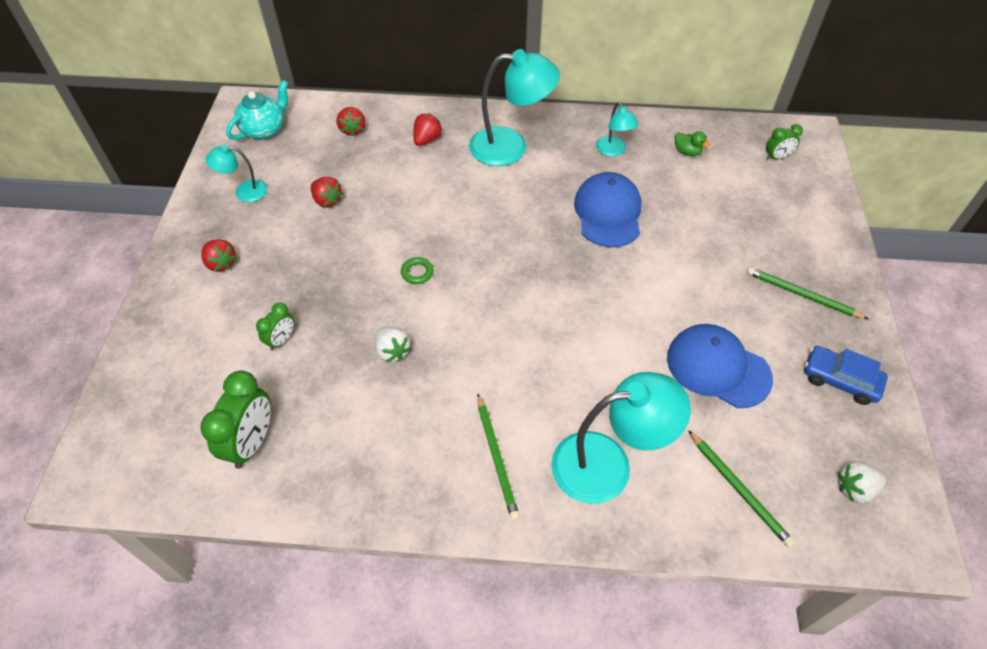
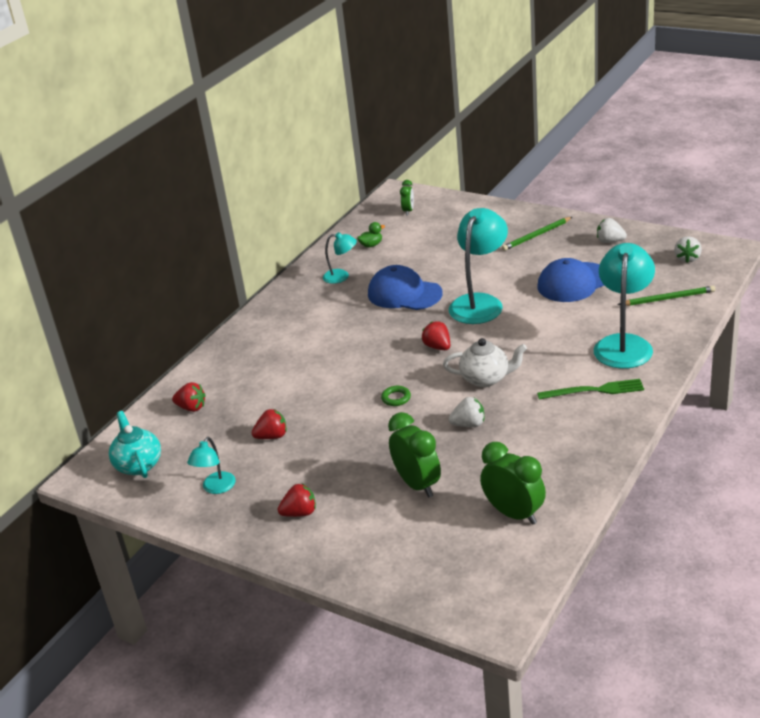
camera: 60 degrees left, 20 degrees down
(281, 340) = (417, 484): green clock -> green clock, size x1.80
(427, 139) = (244, 367): red strawberry -> red strawberry (437, 347)
(479, 340) = (486, 379): none -> white teapot
(496, 458) = (594, 390): green pencil -> green fork
(510, 147) = (293, 324): turquoise lamp -> turquoise lamp (480, 303)
(840, 380) = (610, 241): blue car -> white strawberry

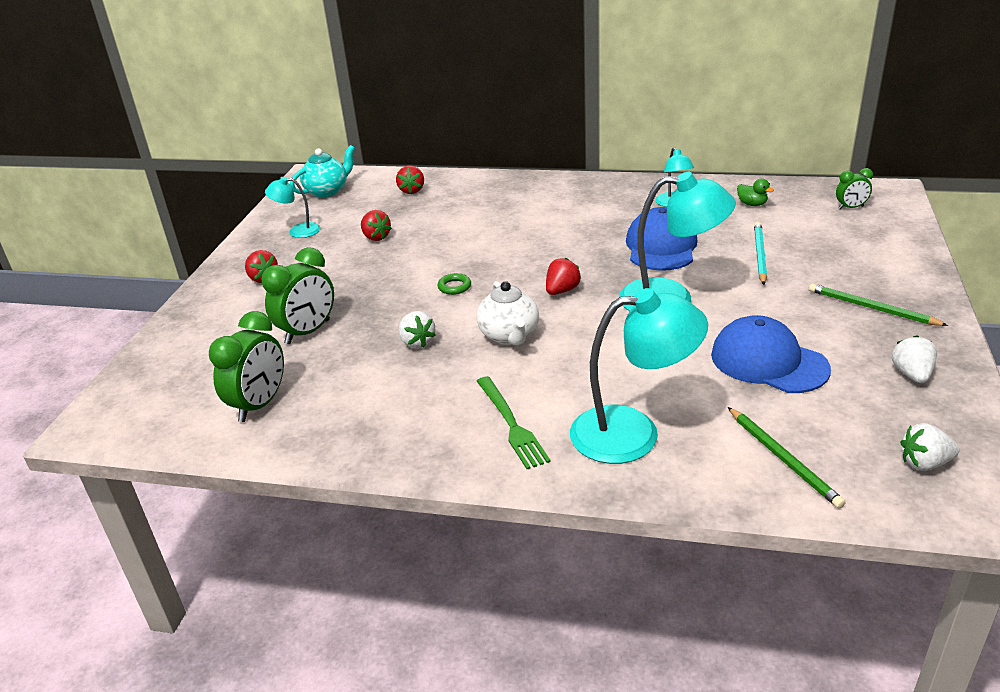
camera: 70 degrees right, 0 degrees up
(445, 258) = (759, 255): none -> turquoise pencil

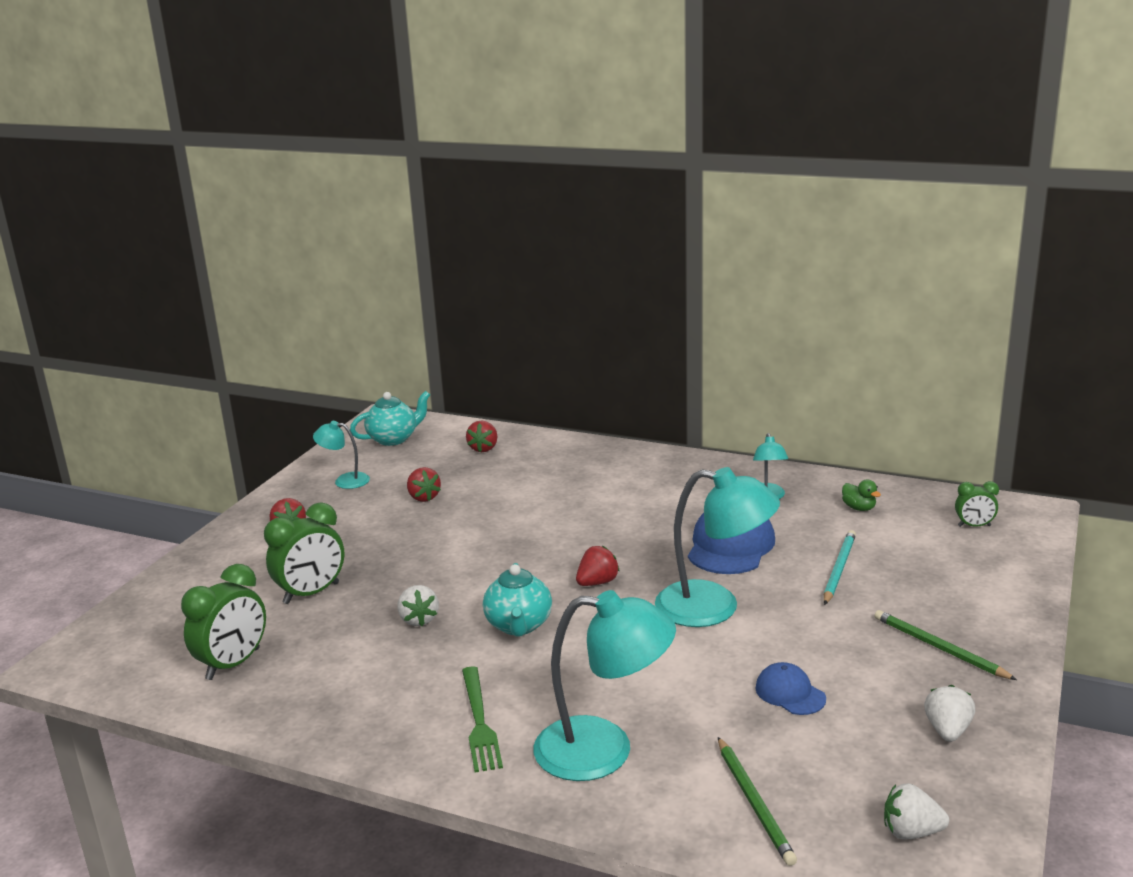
camera: 10 degrees right, 10 degrees down
(454, 287) = (483, 563): green ring -> none
(509, 336) = (519, 626): white teapot -> turquoise teapot
(768, 361) = (790, 693): blue cap -> blue cap, size x0.55

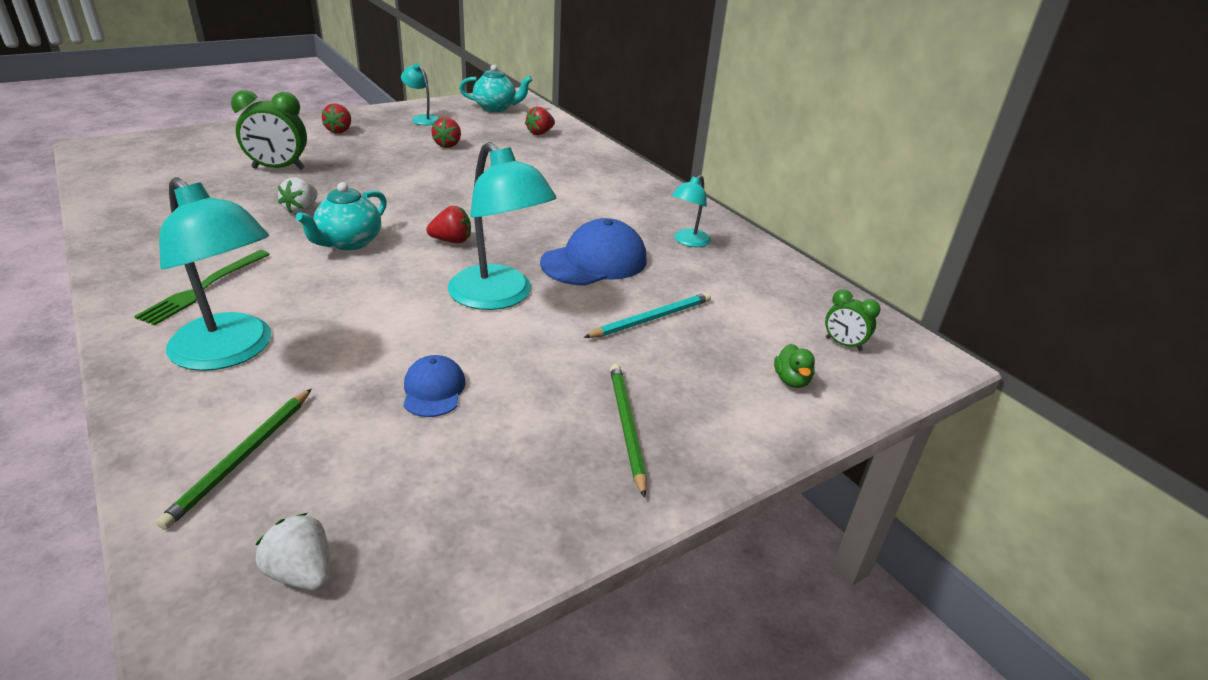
camera: 30 degrees right, 10 degrees up
(233, 664) = (162, 186): green clock -> none
(859, 508) = (753, 282): green duck -> green duck (791, 380)
(947, 730) = (502, 503): white strawberry -> none

